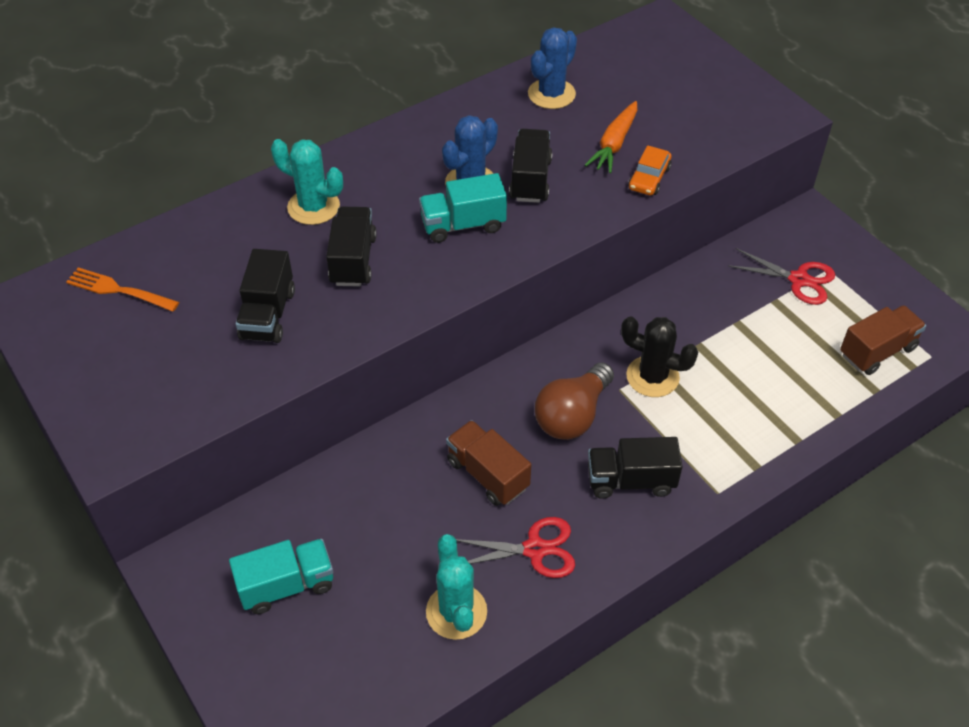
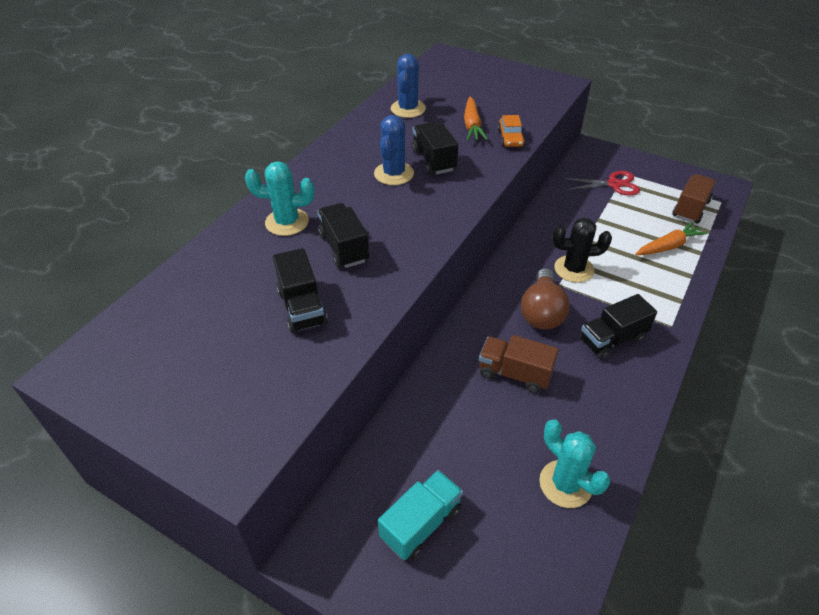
camera: 25 degrees left, 5 degrees down
(118, 290) = (157, 332): orange fork -> none
(463, 225) = (408, 200): turquoise truck -> none
(535, 549) = (586, 413): red scissors -> none
(801, 391) = (668, 246): none -> orange carrot

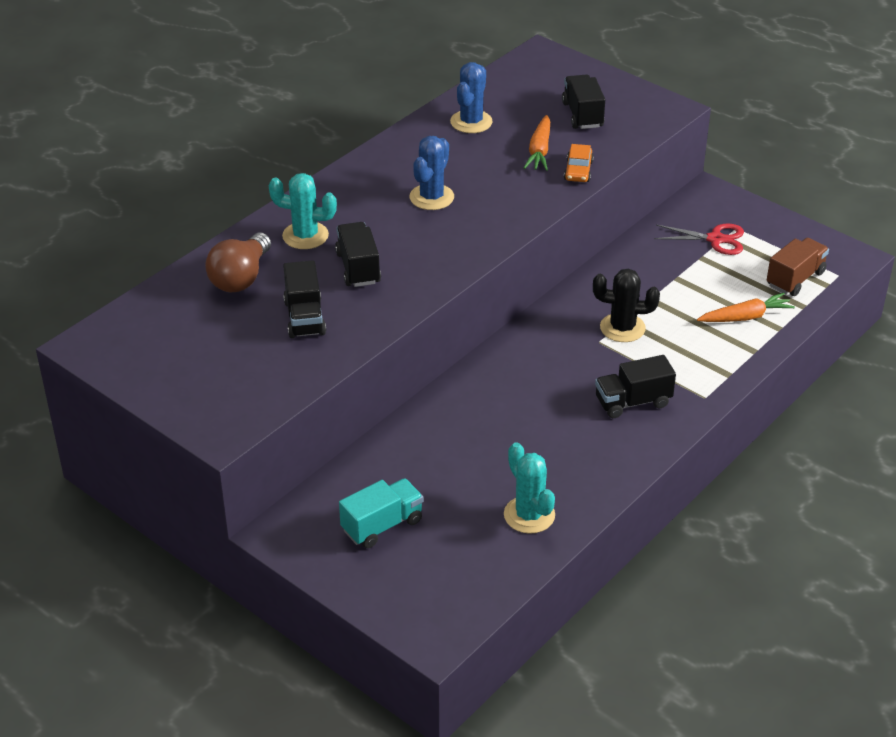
camera: 10 degrees right, 5 degrees down
(433, 160) = (480, 187): black truck -> black truck (582, 115)
(514, 374) = (515, 419): brown truck -> none
(542, 312) = (568, 366): brown light bulb -> brown light bulb (241, 278)

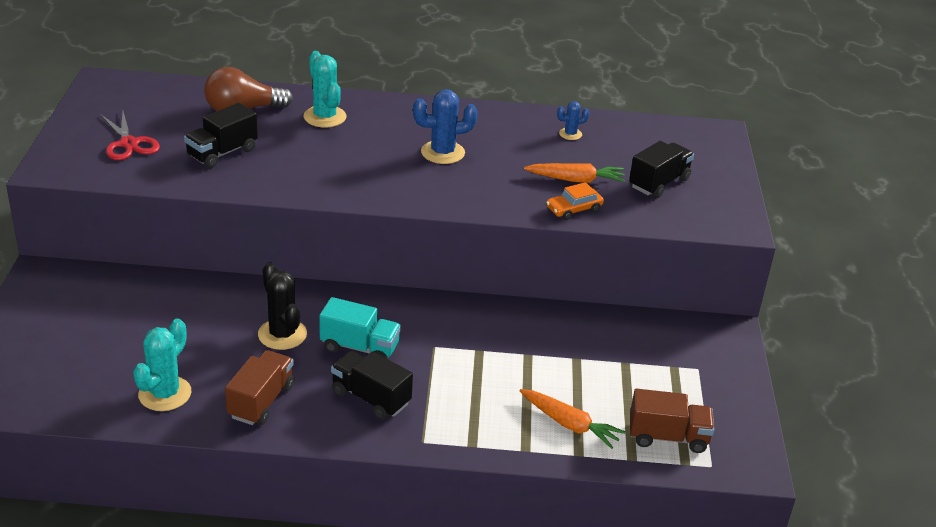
camera: 50 degrees right, 5 degrees down
(358, 268) = (310, 153): black truck -> none
(382, 525) = (89, 320): turquoise truck -> turquoise truck (360, 347)
(471, 122) = (570, 134): blue cactus -> blue cactus, size x0.55
(539, 151) = (576, 180): orange carrot -> orange carrot turned 150 degrees counterclockwise
(586, 463) = (261, 401): none -> brown truck
(622, 328) = (467, 353): black cactus -> black cactus (282, 334)
(715, 239) = (663, 362): red scissors -> red scissors (129, 144)

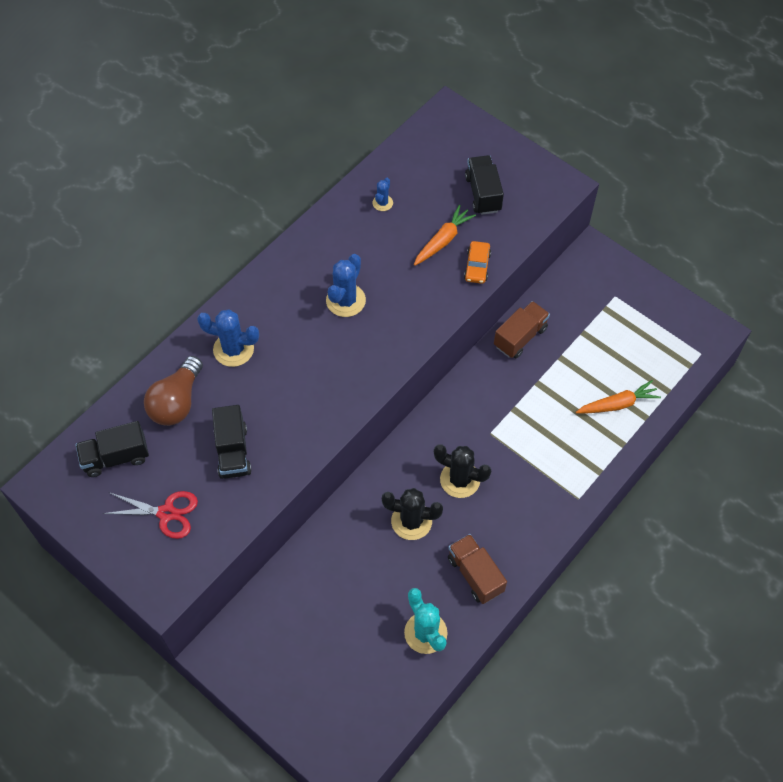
camera: 50 degrees left, 25 degrees up
(325, 117) = (233, 349): turquoise cactus -> blue cactus
(360, 347) = (460, 480): turquoise truck -> black cactus
(370, 398) = (517, 504): black truck -> black truck (116, 457)
(667, 437) = (663, 358): brown truck -> brown truck (520, 337)

